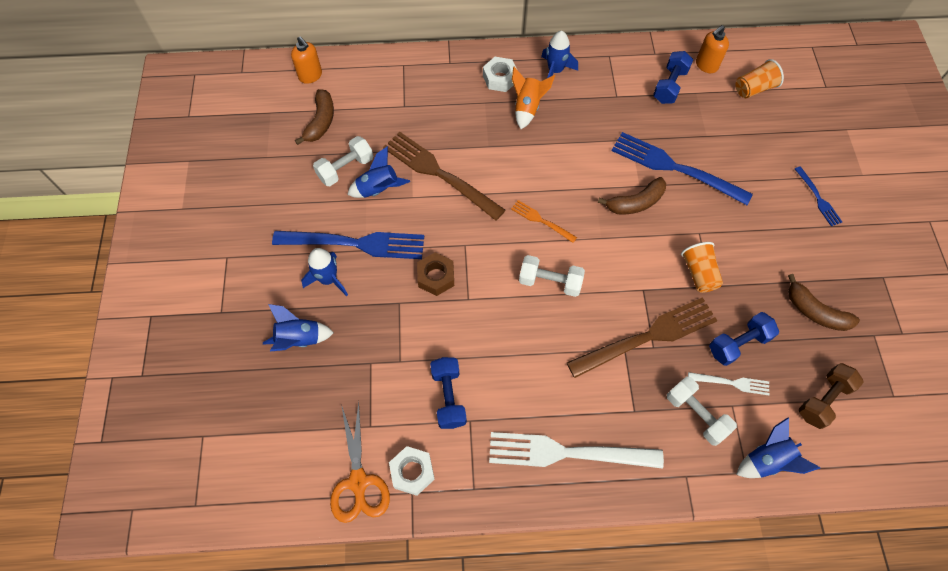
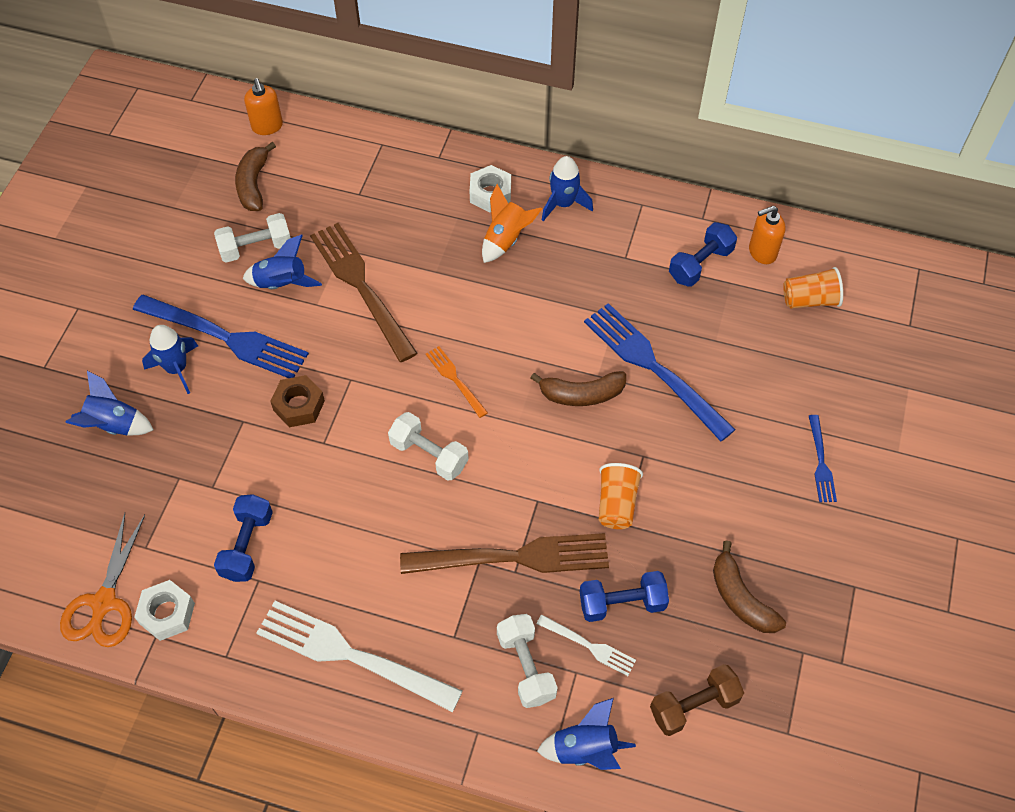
camera: 20 degrees right, 5 degrees down
(321, 122) = (253, 184): brown banana -> brown banana turned 150 degrees clockwise

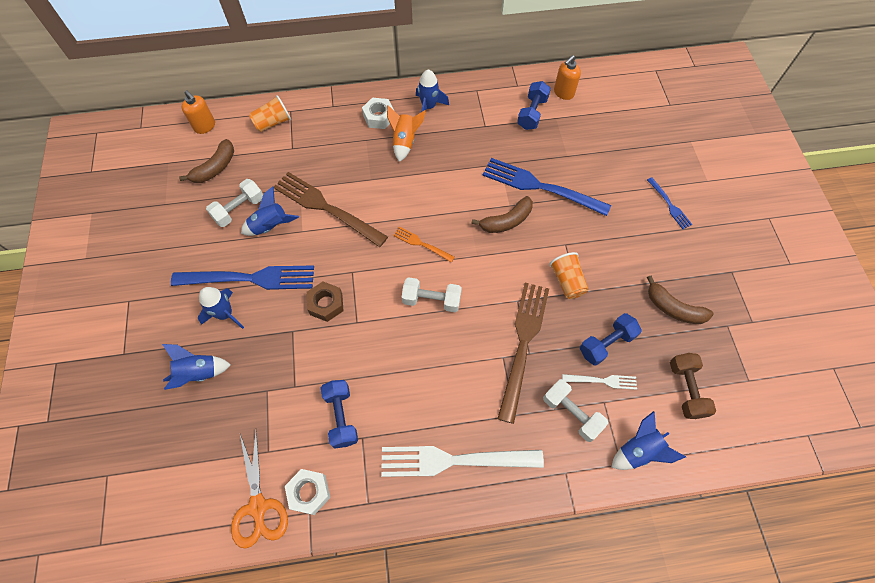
camera: 25 degrees left, 5 degrees up
(253, 184) = (215, 168): brown banana -> brown banana turned 120 degrees counterclockwise
(513, 557) = (523, 344): brown fork -> brown fork turned 45 degrees counterclockwise
(694, 706) = (686, 389): brown dumbbell -> brown dumbbell turned 45 degrees counterclockwise
(810, 300) = (606, 111): orange cup -> orange cup (273, 123)

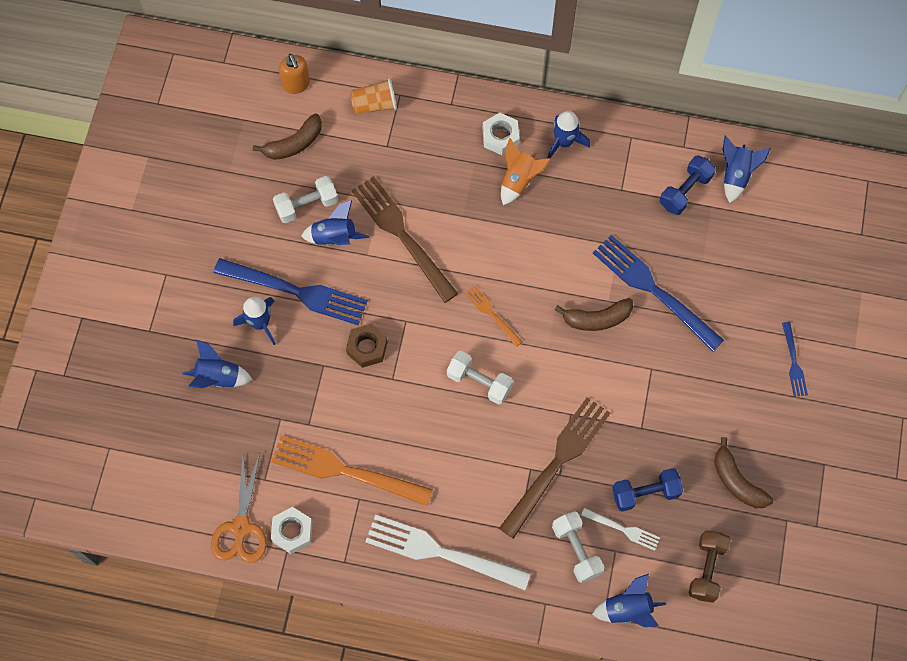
camera: 20 degrees right, 5 degrees up
(341, 417) = (345, 471): blue dumbbell -> orange fork
(563, 93) = (736, 175): orange soap dispenser -> blue rocket
(567, 281) = (634, 411): orange cup -> none

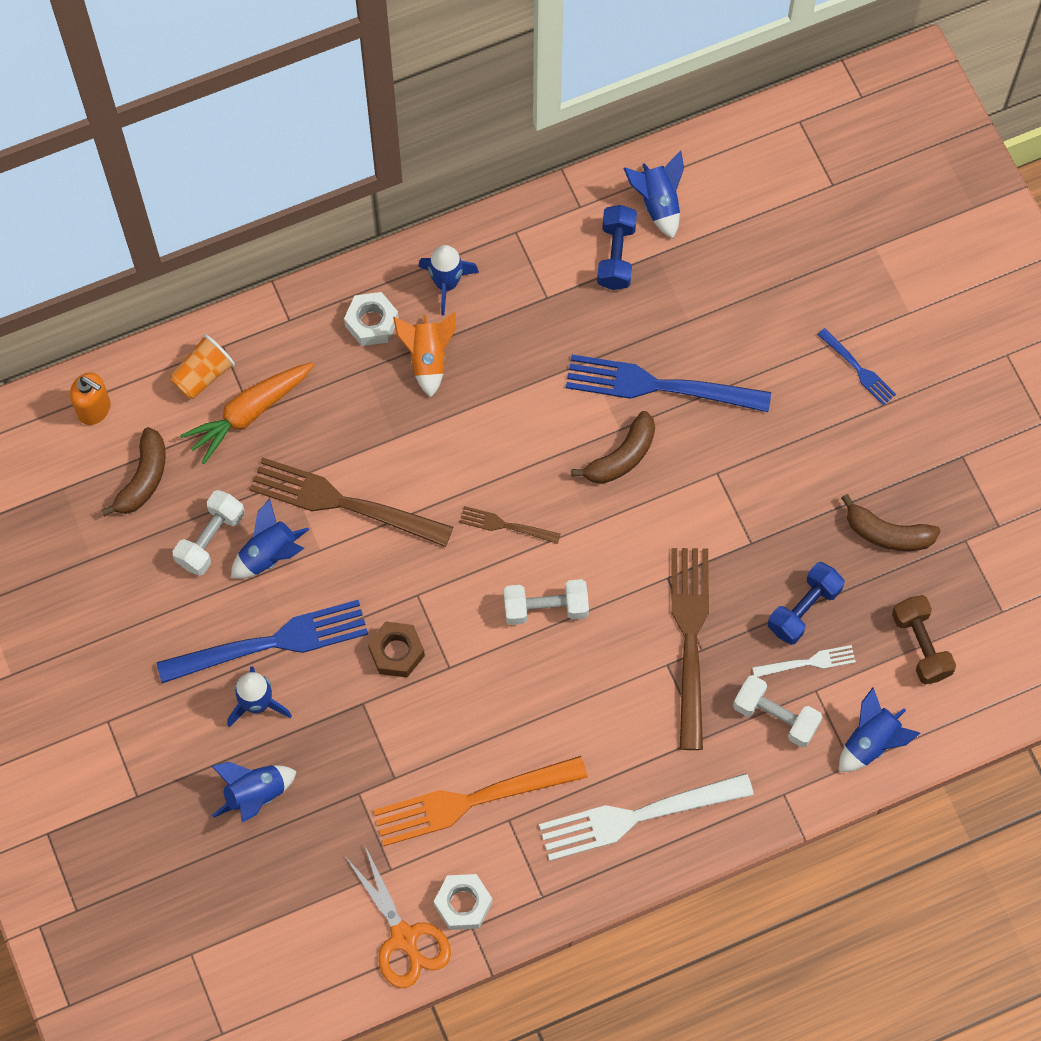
camera: 35 degrees left, 0 degrees up
(386, 145) = (249, 413): none -> orange carrot
(492, 314) = (506, 525): orange fork -> brown fork

